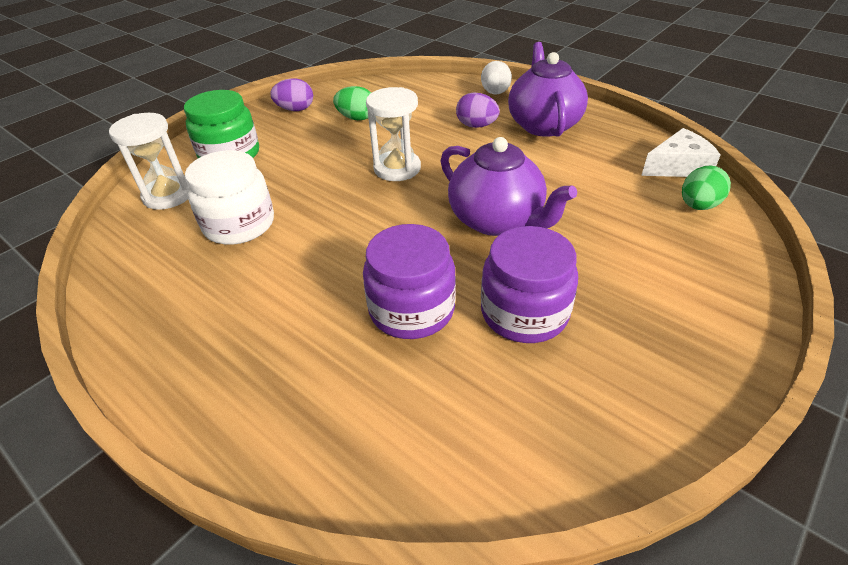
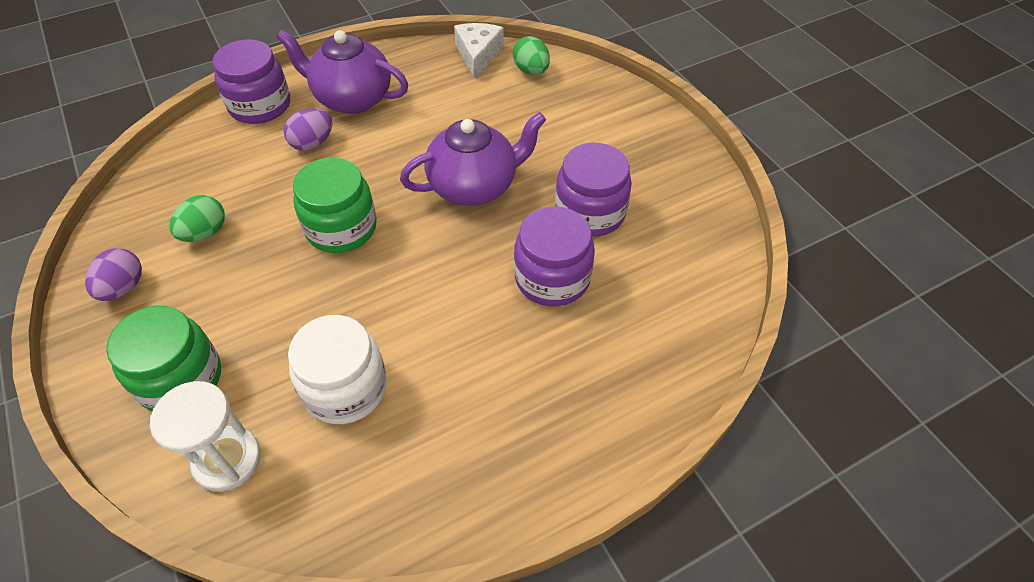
camera: 70 degrees left, 10 degrees up
(397, 168) = (341, 228): white hourglass -> green jar
(495, 93) = (260, 105): white egg -> purple jar

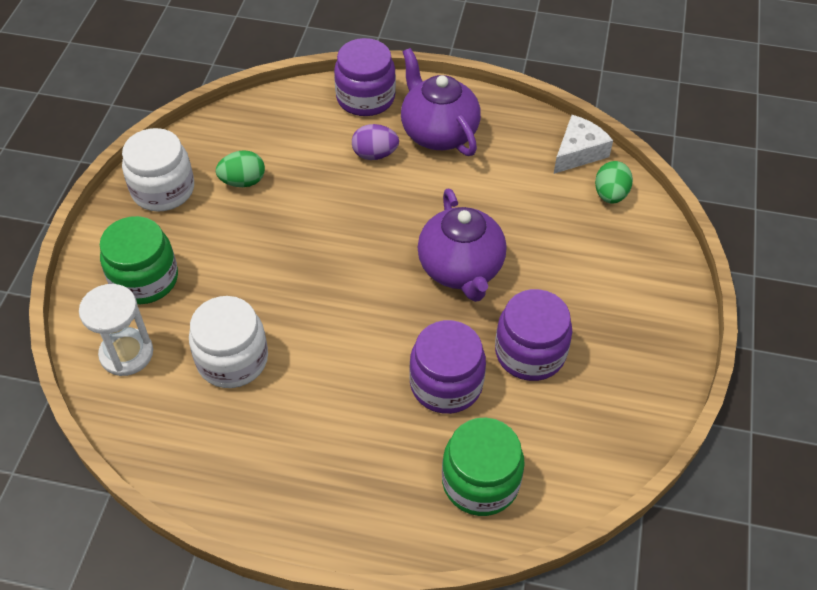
camera: 40 degrees right, 0 degrees up
(123, 288) = (163, 190): purple egg -> white jar
(341, 228) = (334, 238): green jar -> green jar (480, 482)
(474, 186) = (461, 269): purple teapot -> purple teapot turned 60 degrees clockwise

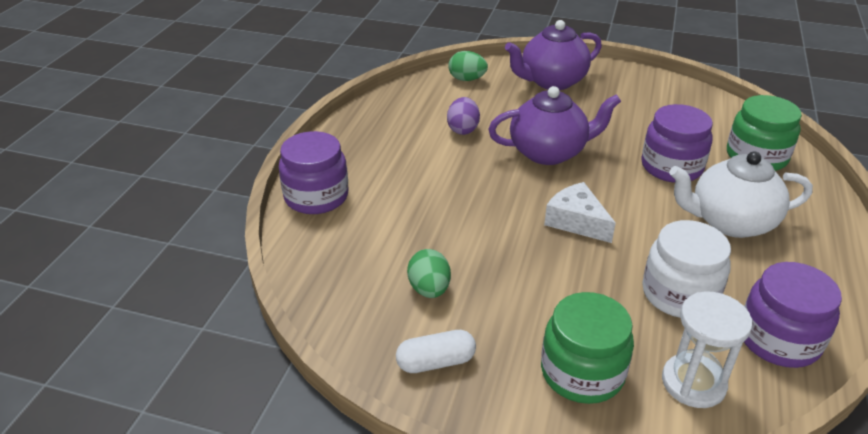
camera: 85 degrees left, 15 degrees down
(163, 190) = (436, 362): white jar -> white capsule
(344, 424) = (730, 222): none -> white teapot
(375, 154) = (402, 193): purple egg -> purple egg (463, 129)
(438, 132) = (379, 154): purple teapot -> purple teapot (551, 81)
(530, 352) = (630, 126): purple jar -> purple jar (778, 339)
(578, 152) = (417, 88): white cheese -> white cheese (576, 221)

